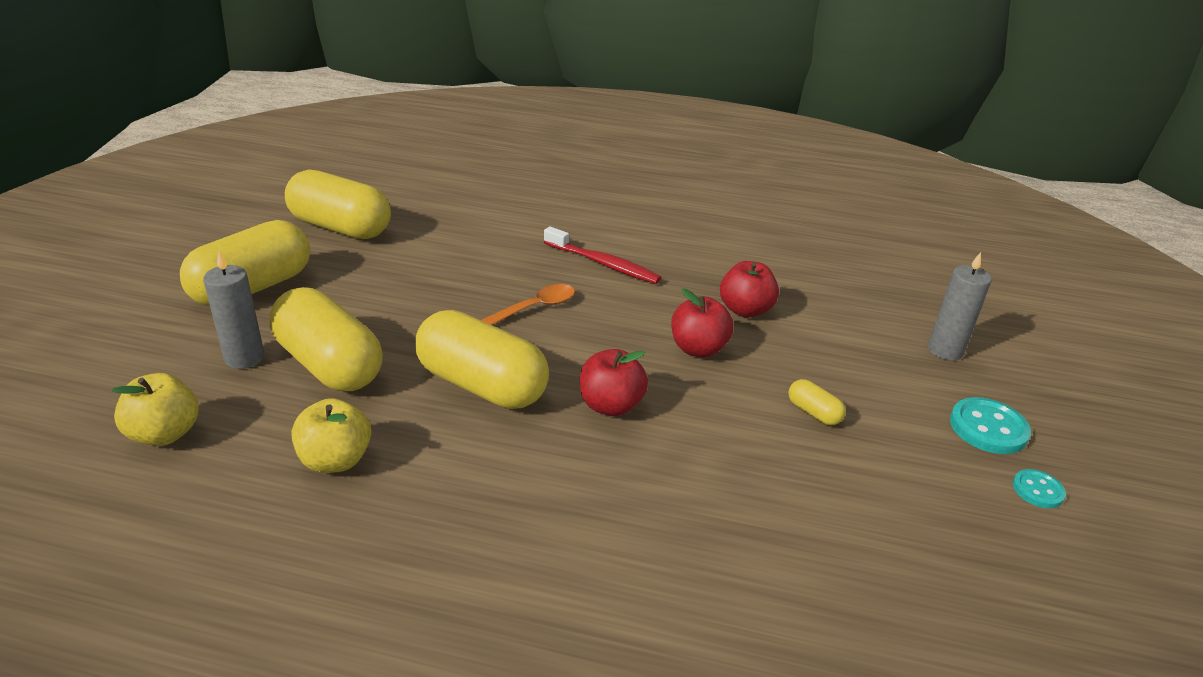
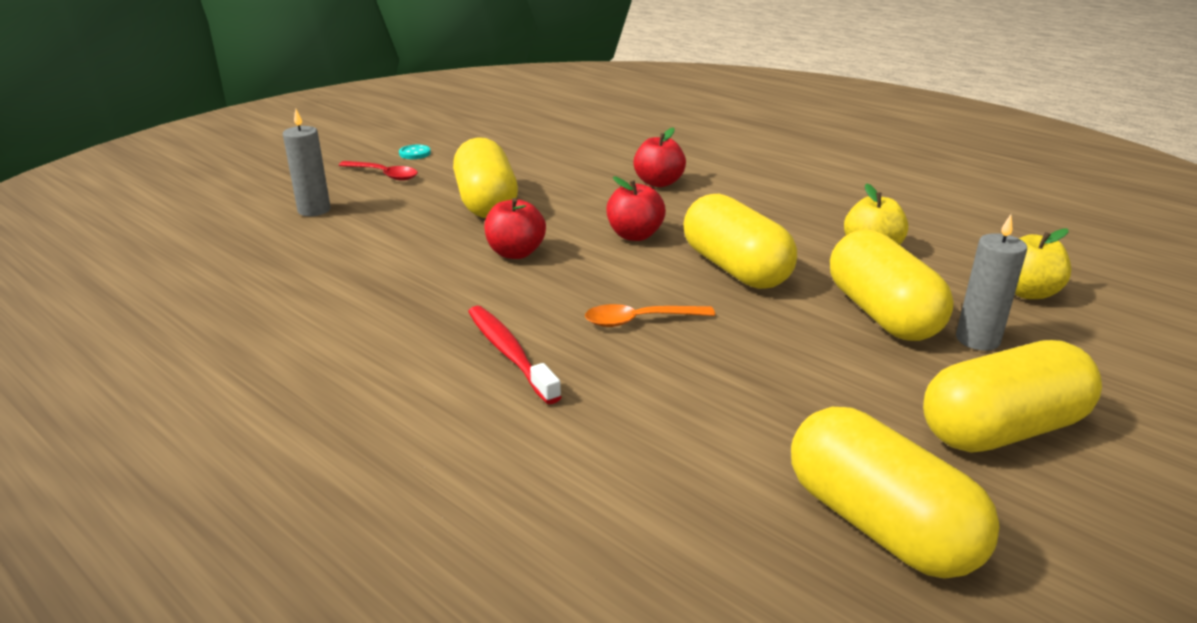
camera: 150 degrees left, 5 degrees down
(745, 310) = (424, 271): red apple -> red apple (658, 183)
(813, 413) = (486, 202): yellow capsule -> yellow capsule, size x2.39
(988, 428) = (384, 175): turquoise button -> red spoon

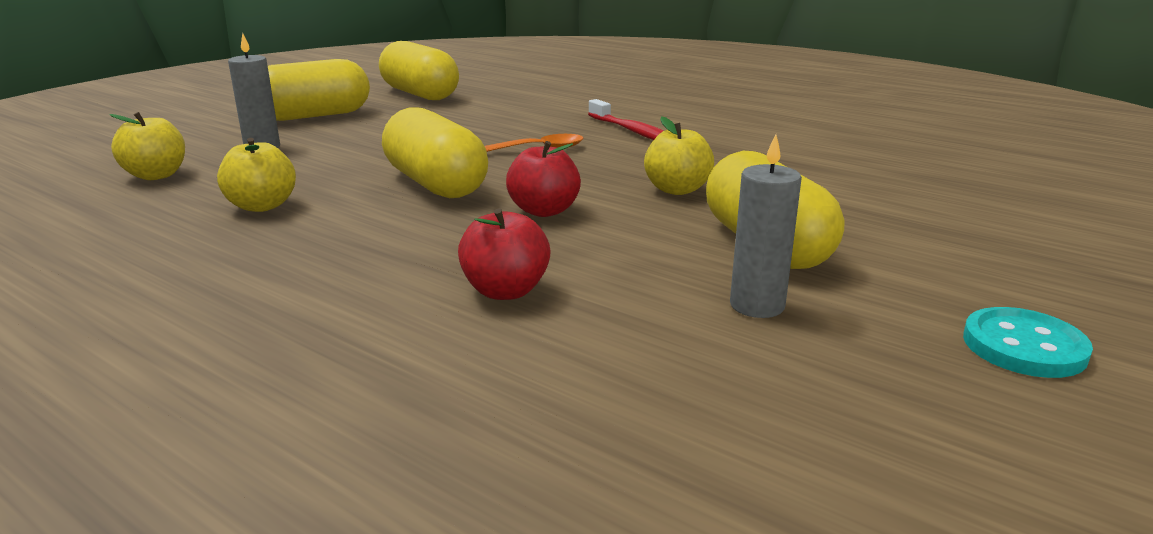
camera: 175 degrees right, 5 degrees down
(314, 210) = (988, 226): grey candle -> grey candle (757, 305)
(384, 175) = (994, 288): red spoon -> none
(415, 153) = (1024, 346): turquoise button -> turquoise button, size x1.68
(515, 253) = (677, 190): red apple -> yellow apple
(881, 314) = (322, 158): yellow capsule -> none

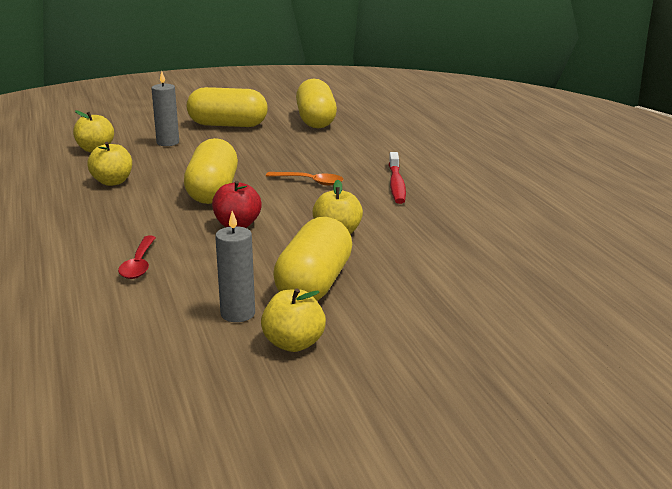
camera: 35 degrees right, 0 degrees up
(505, 291) = (139, 264): red apple -> red spoon
(889, 315) = (293, 344): none -> yellow apple
(1024, 346) = (327, 386): turquoise button -> none

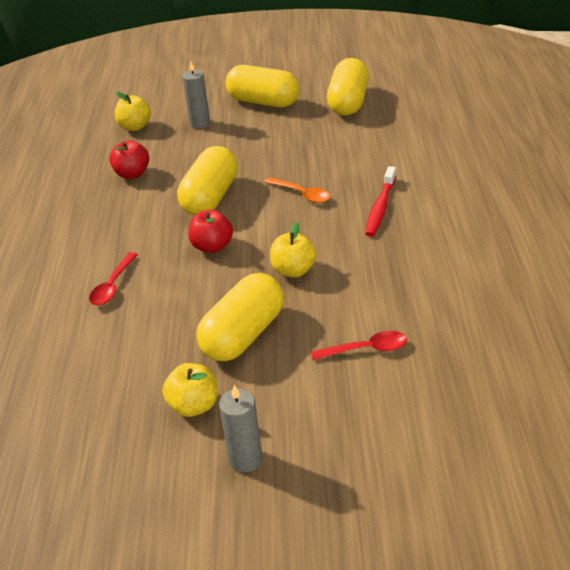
camera: 20 degrees right, 15 degrees up
(112, 182) = (132, 174): yellow apple -> red apple
(238, 314) = (165, 361): grey candle -> grey candle (245, 459)
(451, 280) = (366, 349): none -> red spoon

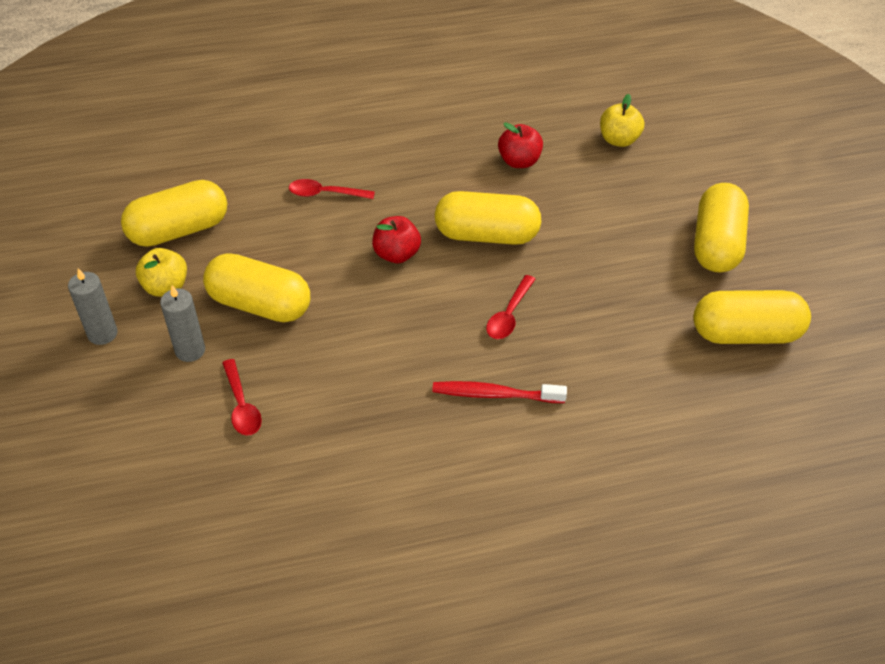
camera: 75 degrees right, 10 degrees up
(112, 395) = (179, 230): none -> yellow capsule
(200, 123) = (644, 194): grey candle -> grey candle (190, 350)
(293, 270) = (363, 328): yellow apple -> none
(302, 194) = (509, 315): orange spoon -> red spoon

